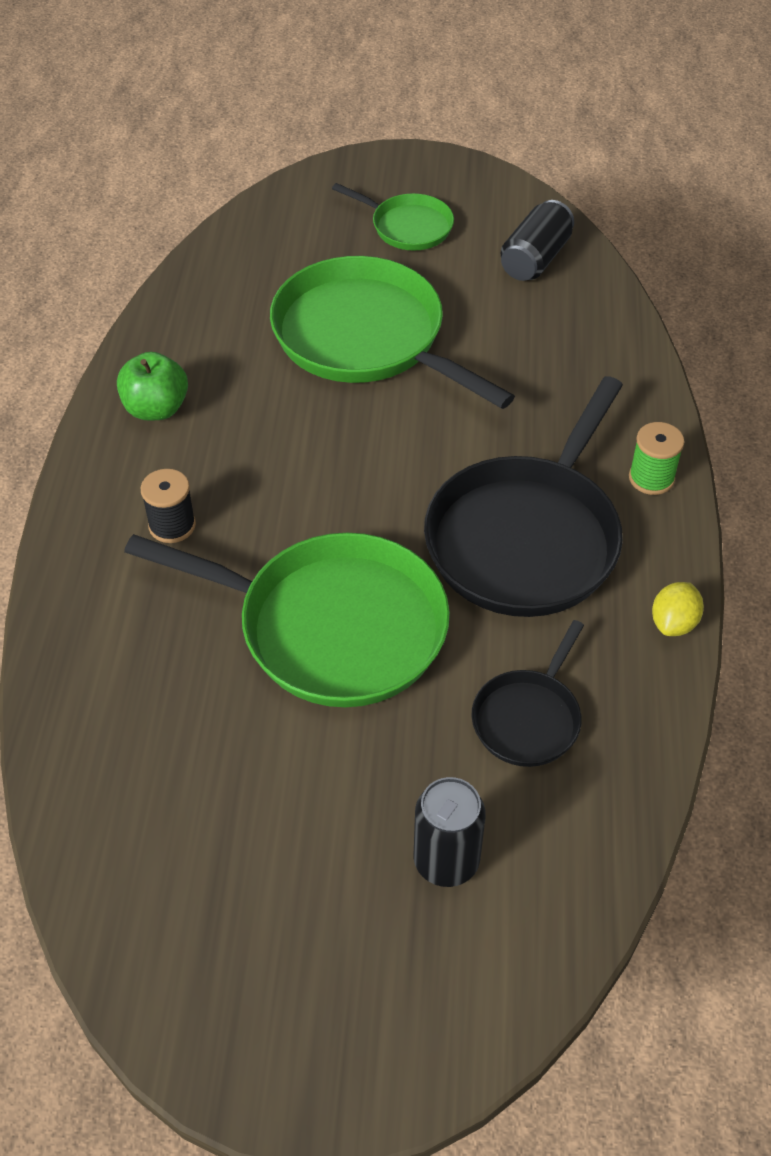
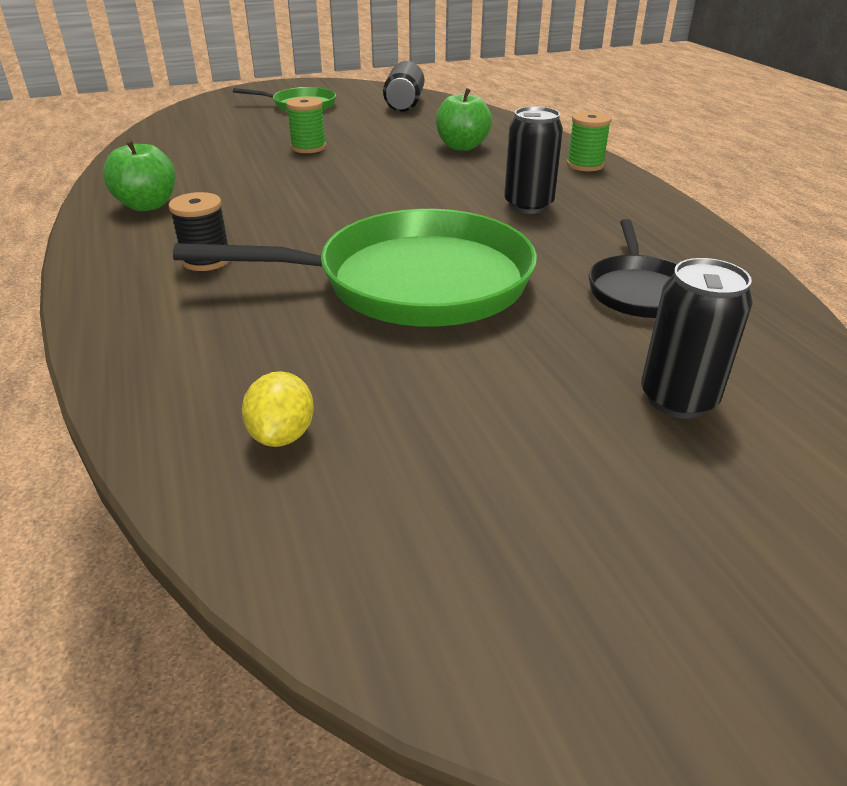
camera: 25 degrees left, 15 degrees down
(365, 337) = (308, 147): green pan -> green spool
(526, 539) = (528, 205): black pan -> black can
(537, 390) = (462, 146): none -> green apple
(673, 623) = (684, 219): yellow lemon -> yellow lemon (282, 435)

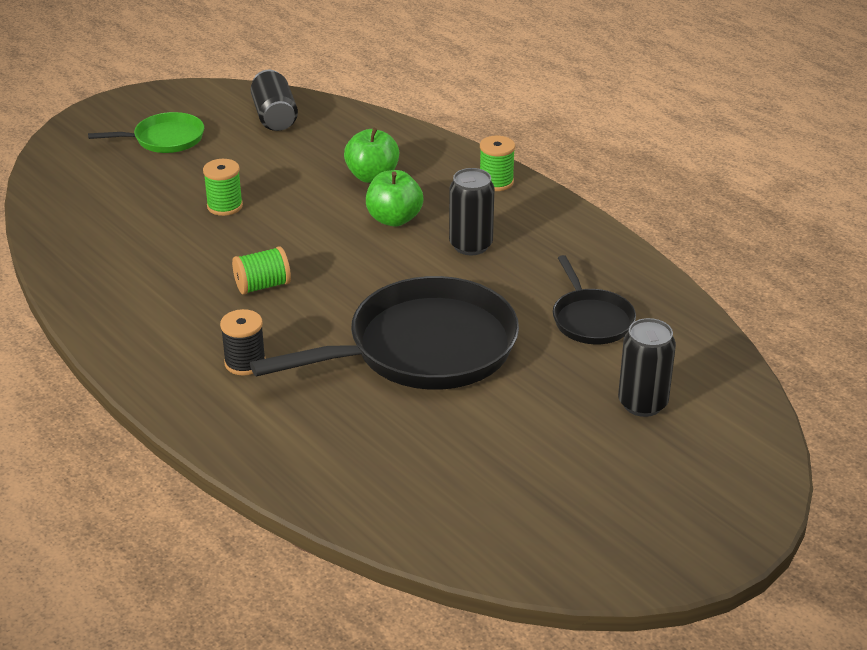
camera: 20 degrees left, 0 degrees up
(147, 205) = (136, 314): green apple -> green apple (394, 219)
(282, 435) = (415, 487): yellow lemon -> none
(287, 204) = (262, 286): none -> green spool
(413, 282) = (424, 348): green pan -> black pan

